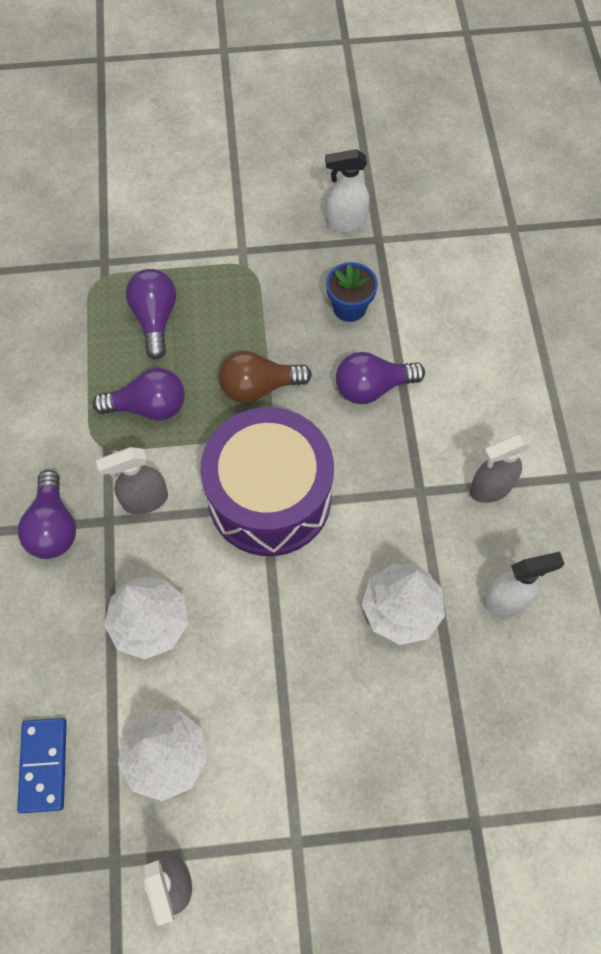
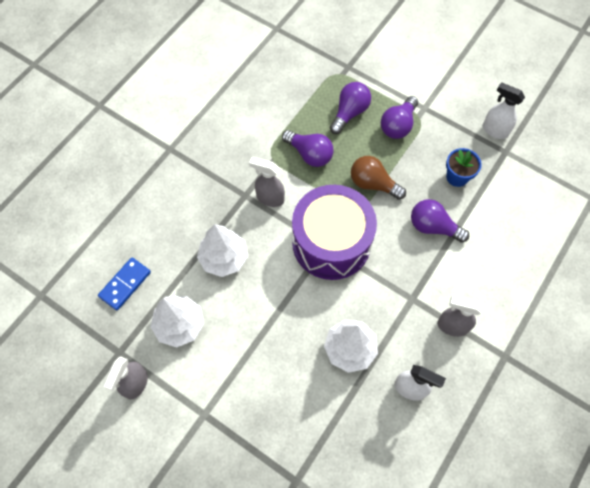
camera: 40 degrees right, 0 degrees up
(53, 526) = (218, 179): purple light bulb -> purple light bulb (398, 125)

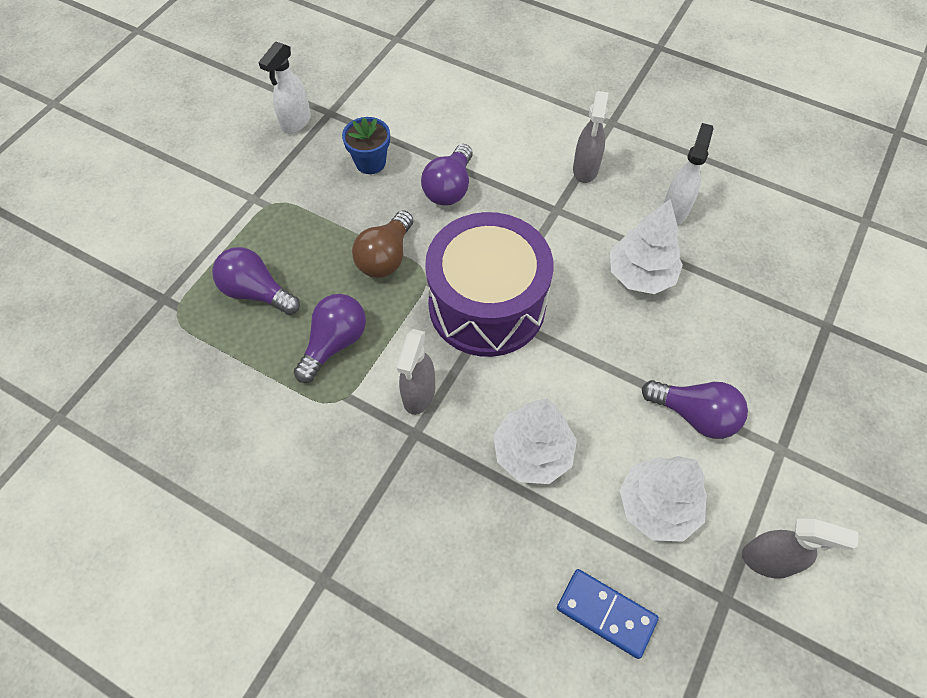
camera: 95 degrees left, 5 degrees down
(398, 125) = (283, 229): purple light bulb -> purple light bulb (694, 415)

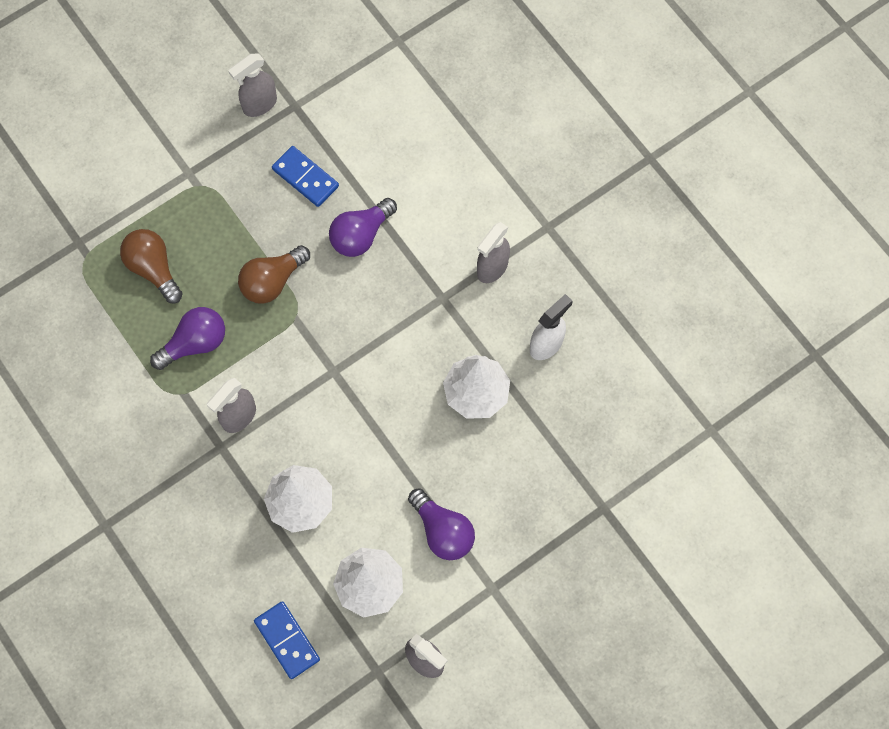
camera: 25 degrees right, 10 degrees up
(256, 292) = (153, 269): purple light bulb -> brown light bulb
(296, 122) = (259, 104): white spray bottle -> grey spray bottle
(370, 162) = (305, 178): blue flower pot -> blue domino
(487, 305) = (332, 363): purple drum -> none

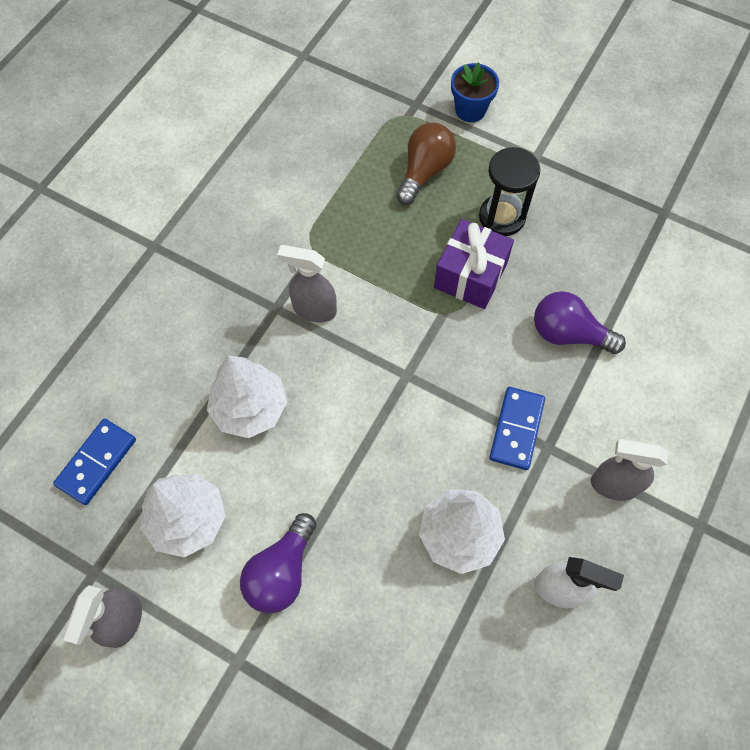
camera: 65 degrees right, 5 degrees down
(111, 201) = (470, 110): none -> blue flower pot
(195, 343) = (369, 238): purple light bulb -> none
(232, 230) = (502, 217): none -> black hourglass
(259, 104) = (644, 182): grey spray bottle -> none
(272, 281) = (470, 275): brown light bulb -> purple gift
(305, 178) = (596, 255): blue domino -> blue domino (516, 429)

